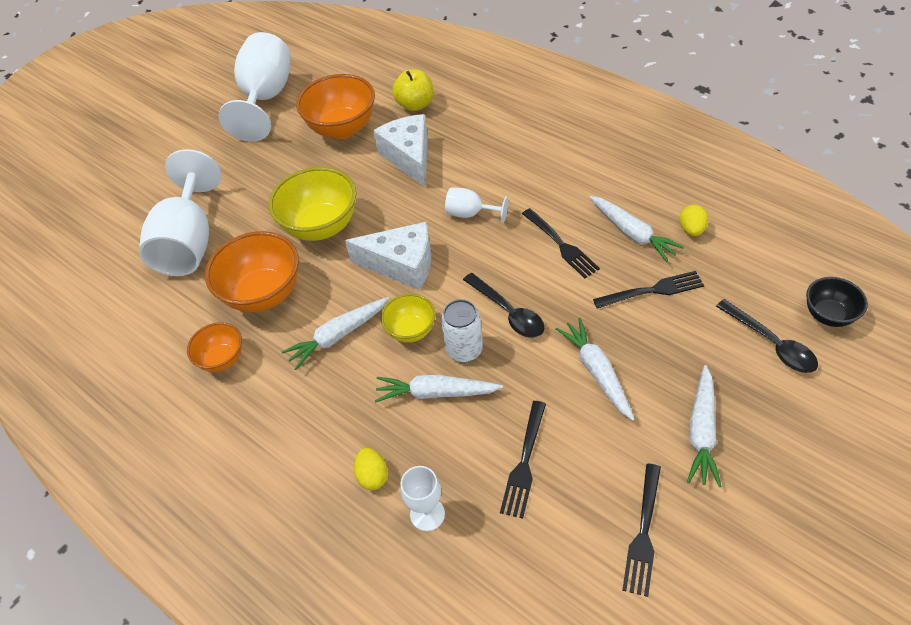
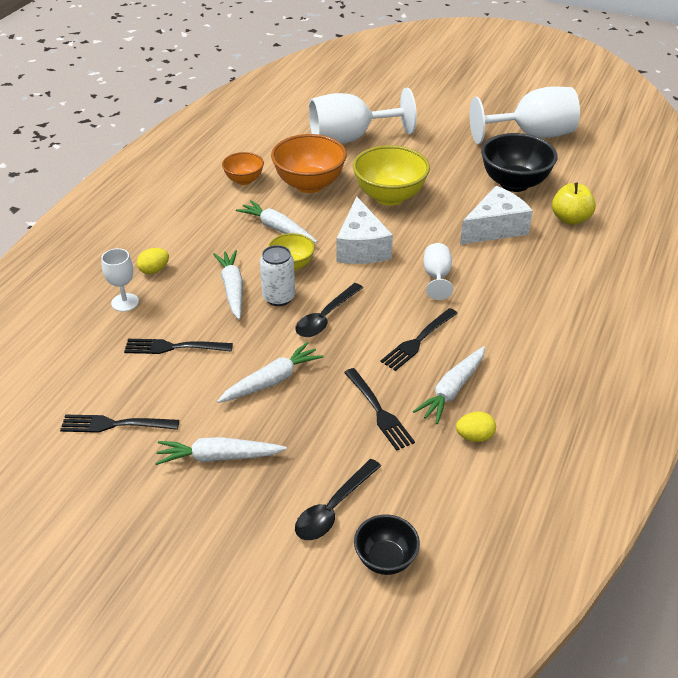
camera: 70 degrees right, 10 degrees down
(342, 128) = (514, 183): orange bowl -> black bowl

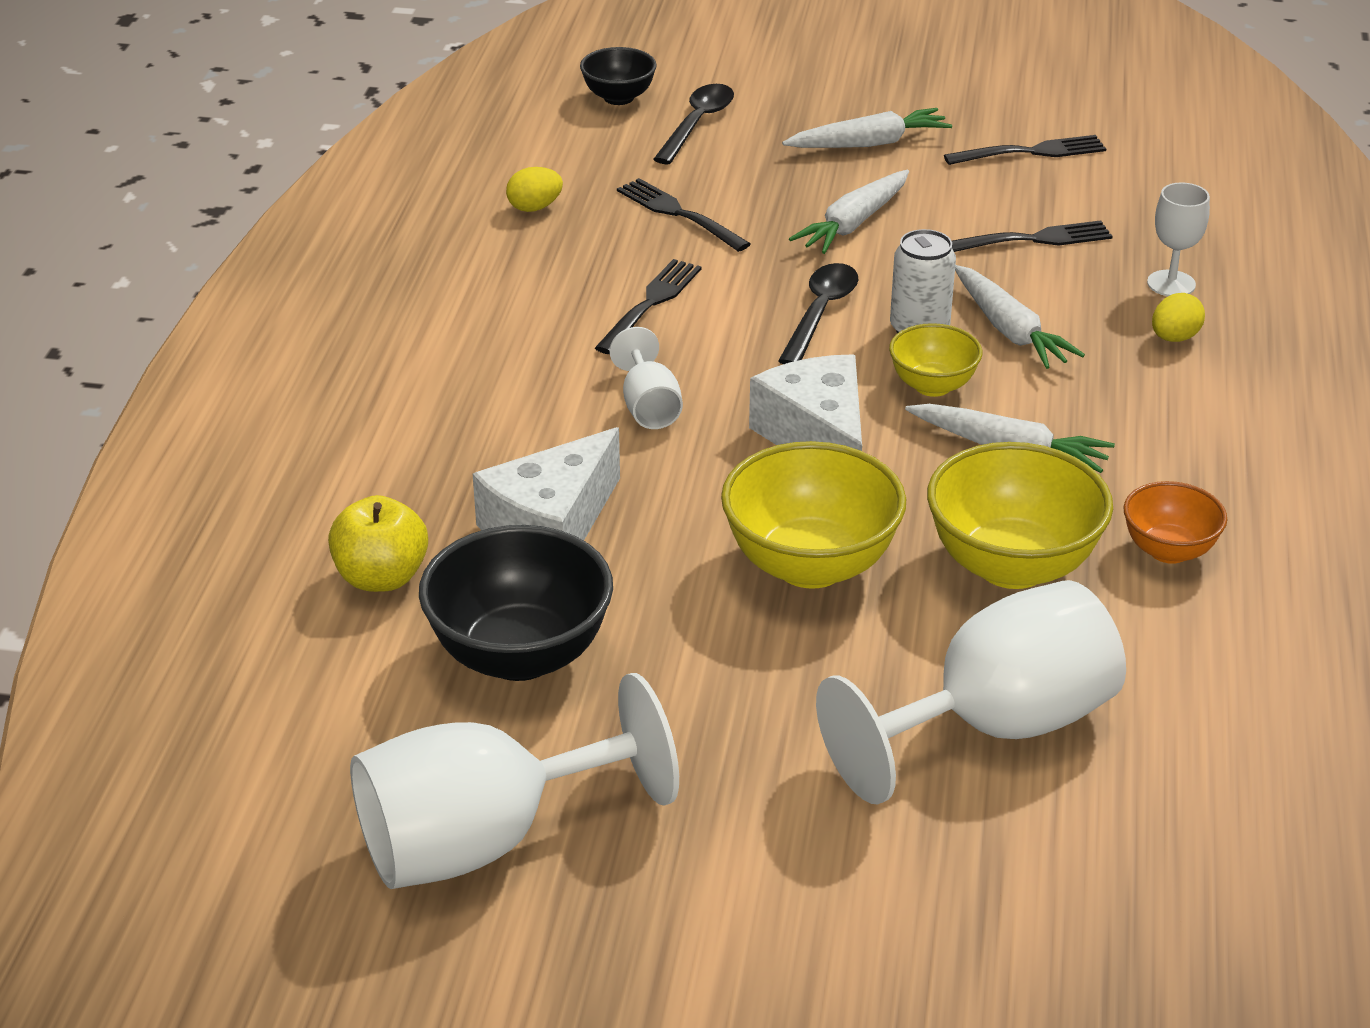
camera: 165 degrees right, 5 degrees down
(309, 184) = (1012, 565): orange bowl -> yellow bowl
(452, 390) = (578, 251): white carrot -> none

